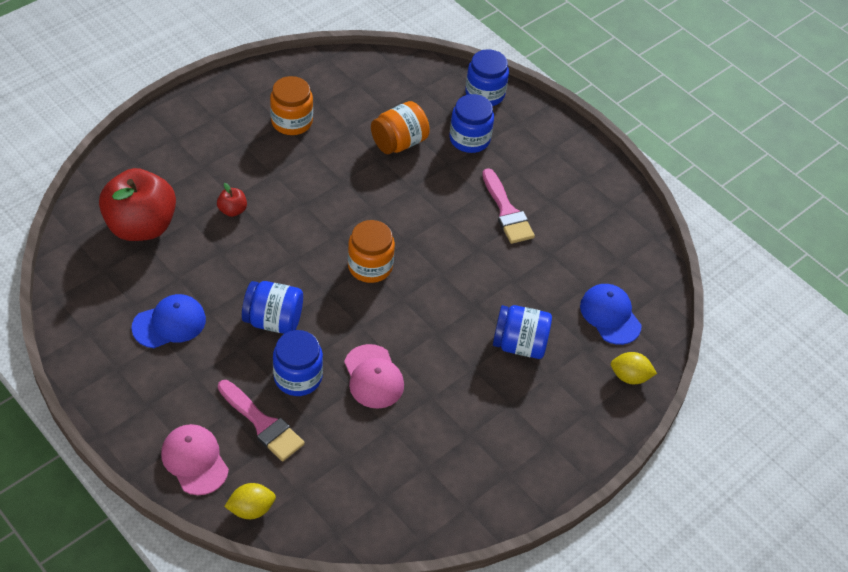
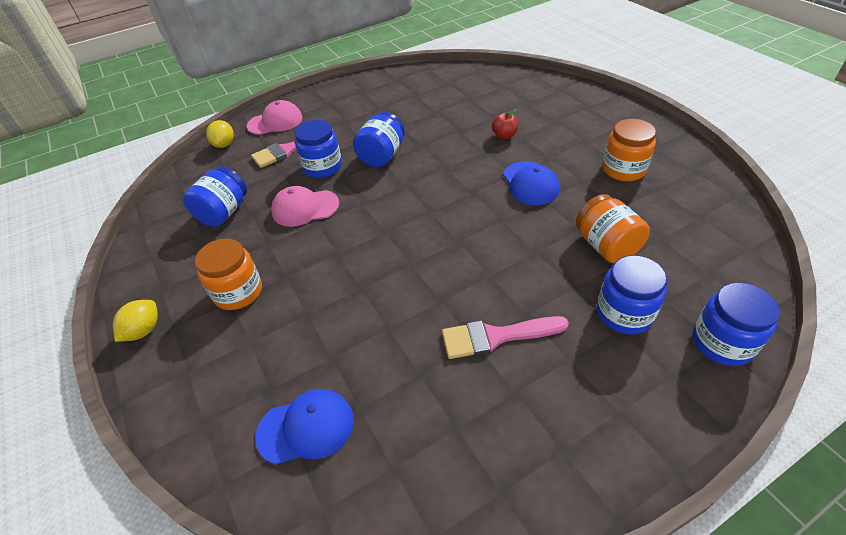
camera: 110 degrees right, 5 degrees down
(141, 226) = (489, 95): red apple -> none
(169, 323) = (394, 109): blue cap -> blue cap (530, 183)
(370, 266) = (429, 213): orange jar -> orange jar (238, 292)
(519, 344) = (298, 320): blue jar -> blue jar (223, 212)
(629, 377) = (209, 429): yellow lemon -> yellow lemon (144, 330)

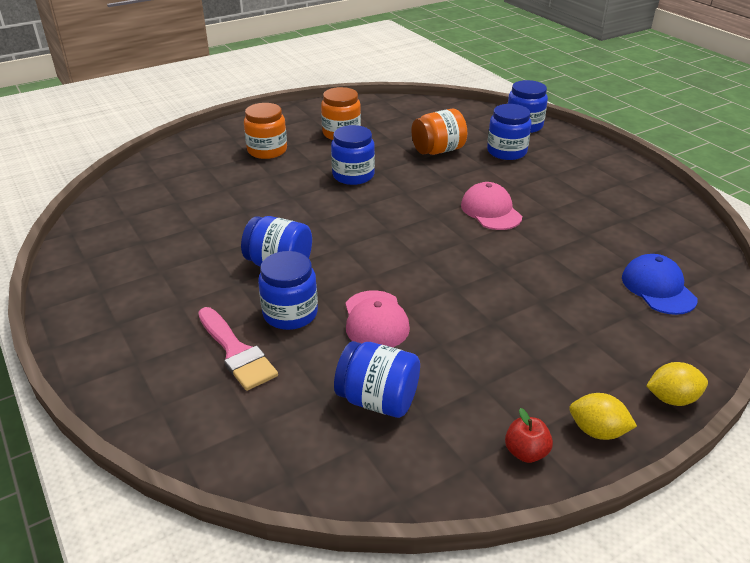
camera: 95 degrees left, 10 degrees down
(224, 144) = (191, 438): yellow lemon -> yellow lemon (672, 398)
(238, 292) = (522, 357): orange jar -> orange jar (267, 150)
(275, 122) = (145, 380): pink cap -> pink cap (491, 211)
(496, 337) = (541, 200): pink brush -> none
(504, 135) = (267, 184): red apple -> red apple (526, 452)
(530, 183) = (353, 175): blue cap -> blue jar

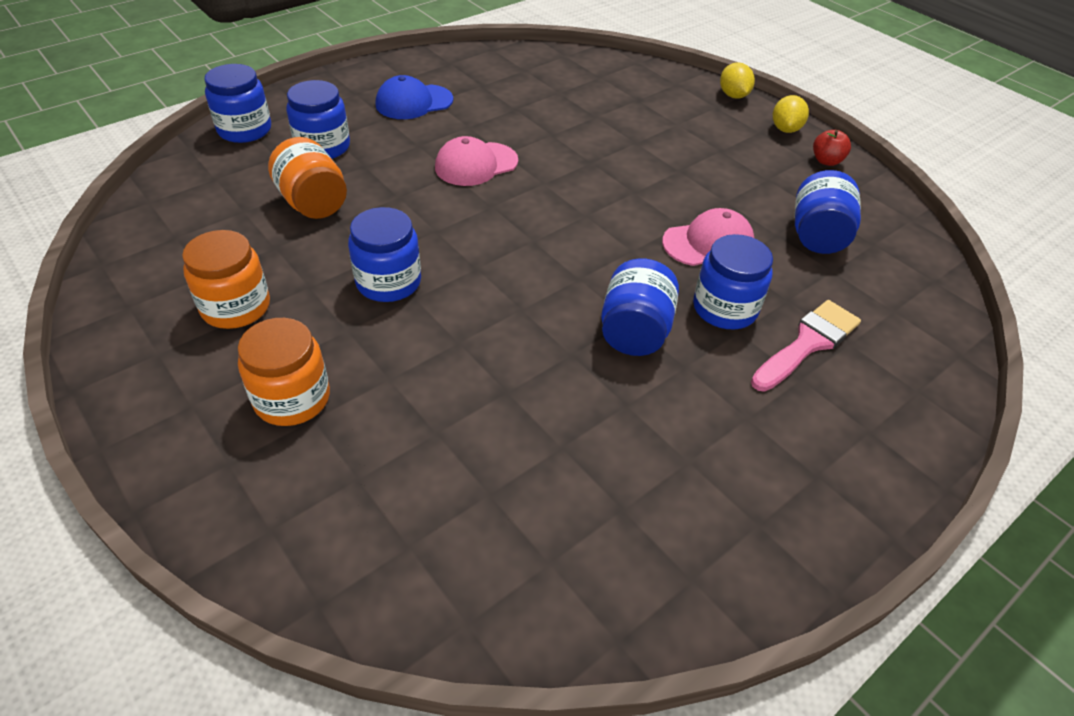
camera: 100 degrees left, 10 degrees up
(658, 288) = (595, 83): blue cap -> blue cap (414, 102)

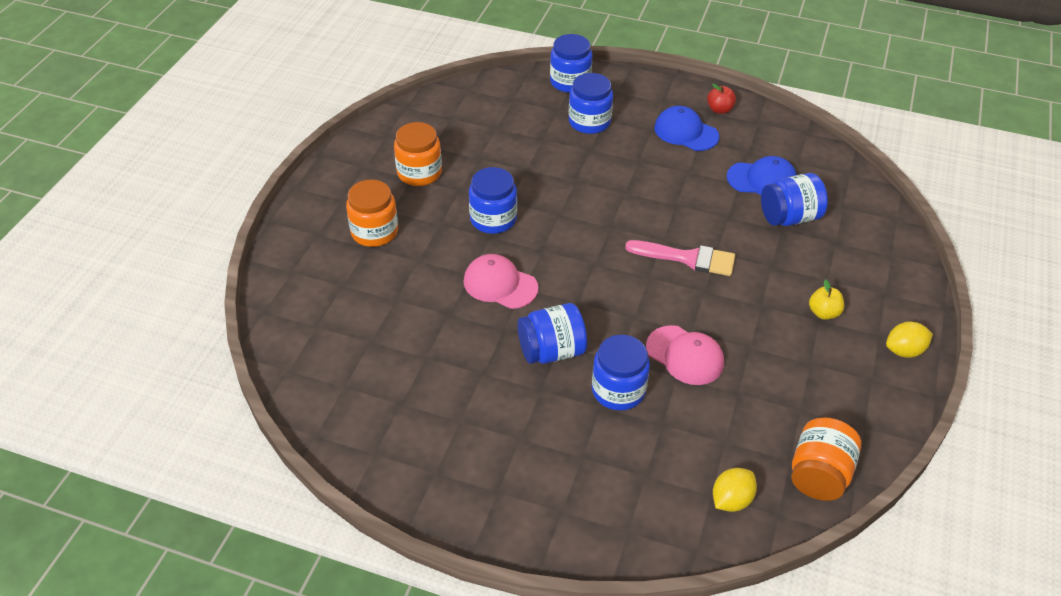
camera: 60 degrees right, 0 degrees up
(313, 203) = (531, 150): orange jar -> orange jar (819, 474)
(476, 164) = (647, 197): pink cap -> pink cap (500, 284)
(525, 96) = (762, 180): none -> blue cap
(714, 144) = (823, 313): none -> yellow apple
(733, 95) = (918, 298): yellow lemon -> yellow lemon (731, 500)
(807, 343) = (623, 450): pink brush -> pink brush (687, 258)
(817, 236) = (762, 419): blue jar -> blue jar (789, 217)
(826, 161) = (883, 394): red apple -> red apple (719, 110)

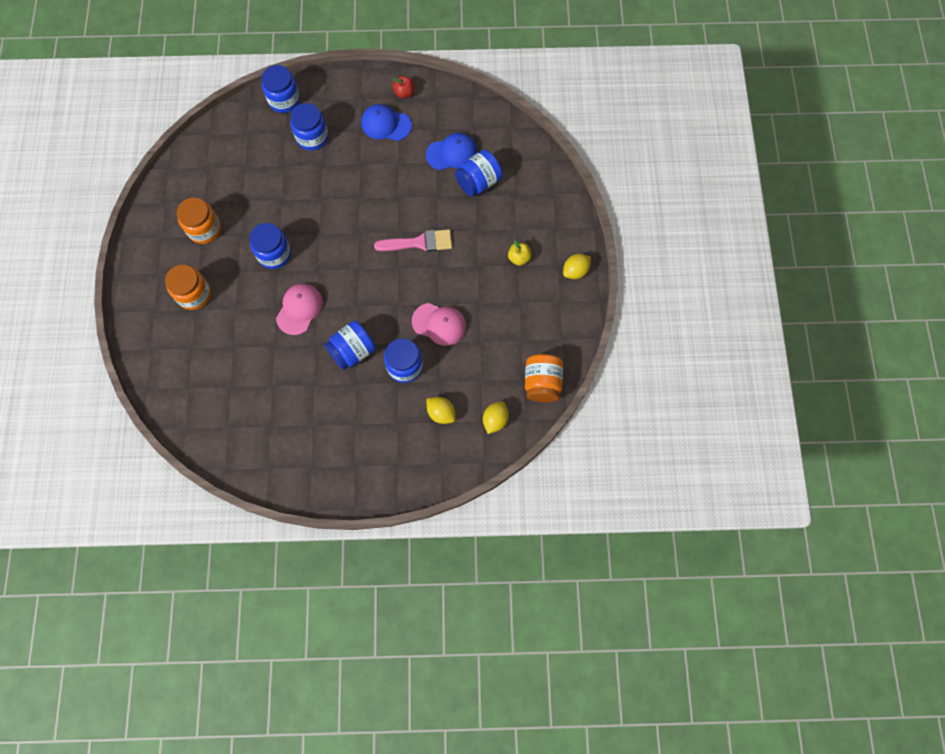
camera: 20 degrees left, 25 degrees up
(500, 284) = (299, 309): pink cap -> pink cap turned 105 degrees clockwise
(651, 465) = (441, 413): none -> yellow lemon

